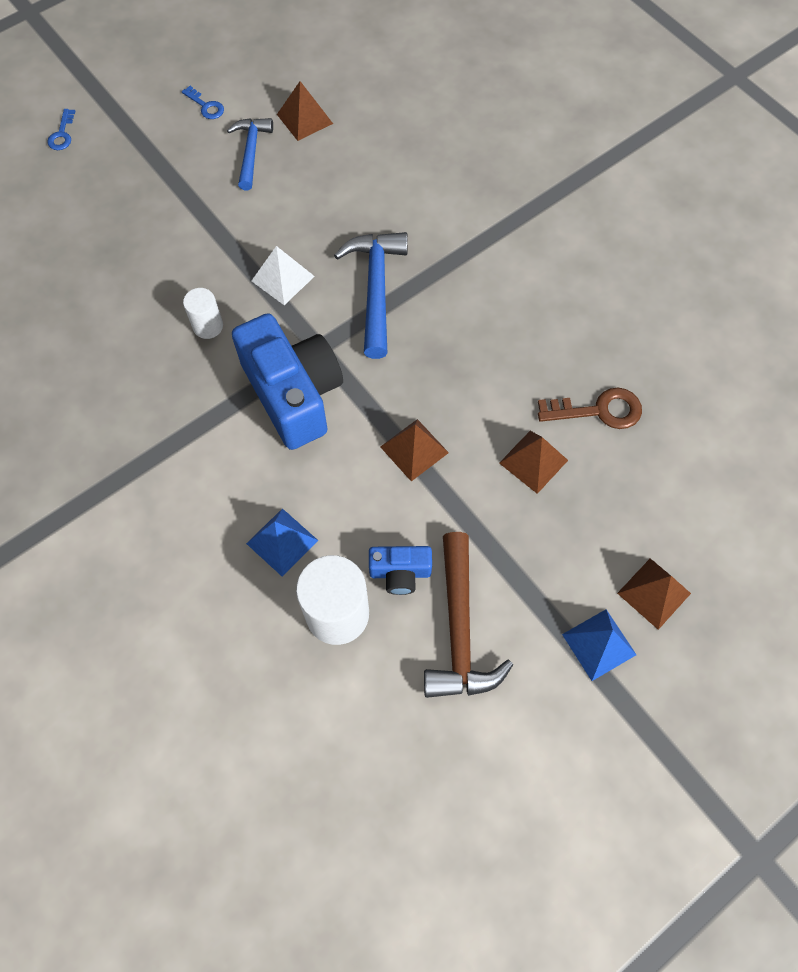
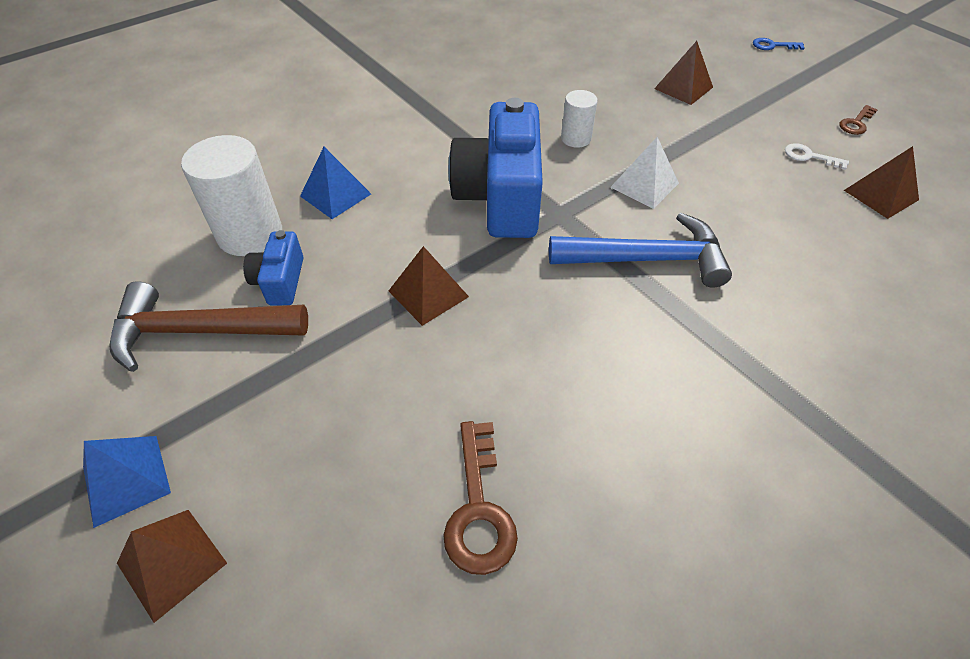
camera: 90 degrees right, 15 degrees down
(206, 106) = (856, 123): blue key -> brown key
(251, 152) = (809, 156): blue hammer -> white key
(293, 394) = (500, 197): blue camera -> blue camera turned 120 degrees clockwise
(533, 461) = (401, 416): brown pyramid -> brown pyramid (683, 88)

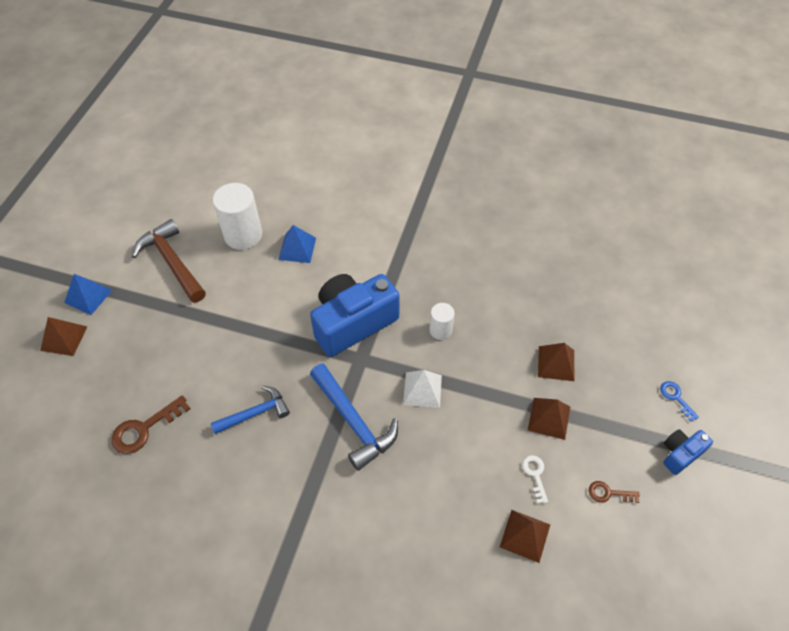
camera: 55 degrees right, 5 degrees up
(280, 281) = (221, 269): blue camera -> blue camera (680, 454)
(428, 293) = (255, 334): brown pyramid -> brown pyramid (549, 418)
(560, 351) = (255, 413): none -> blue hammer

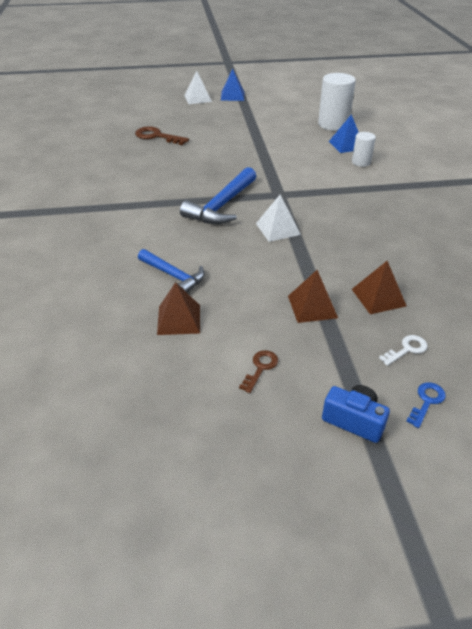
camera: 65 degrees right, 15 degrees down
(64, 338) = (198, 98): brown pyramid -> white pyramid
(172, 262) = (284, 110): brown hammer -> none
(255, 413) = (197, 167): blue hammer -> blue hammer (173, 276)
(353, 323) = (307, 183): blue camera -> none
(440, 330) = (344, 223): white cylinder -> white cylinder (361, 162)
(535, 474) = (245, 311): white key -> white key (407, 349)
(608, 493) = (260, 368): brown key -> brown key turned 45 degrees clockwise

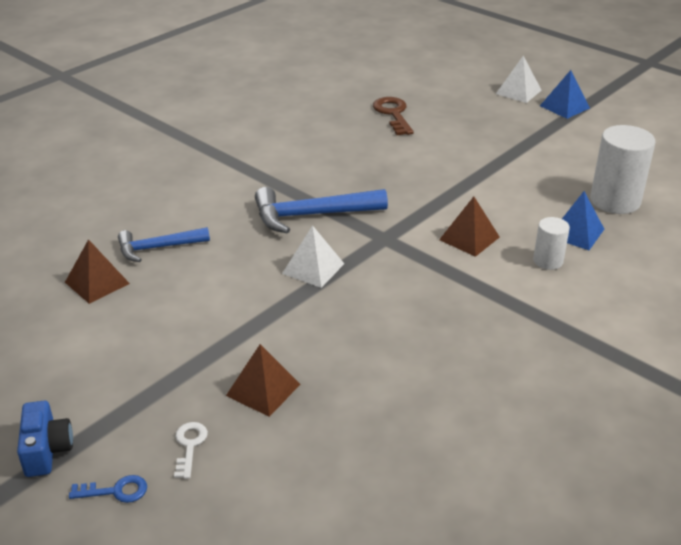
camera: 50 degrees right, 5 degrees down
(173, 276) = (158, 248): blue hammer -> blue hammer turned 75 degrees clockwise
(260, 368) = (72, 361): brown key -> none
(312, 306) = (198, 351): brown pyramid -> brown pyramid (469, 238)
(407, 349) = (189, 445): white key -> white key turned 105 degrees counterclockwise

